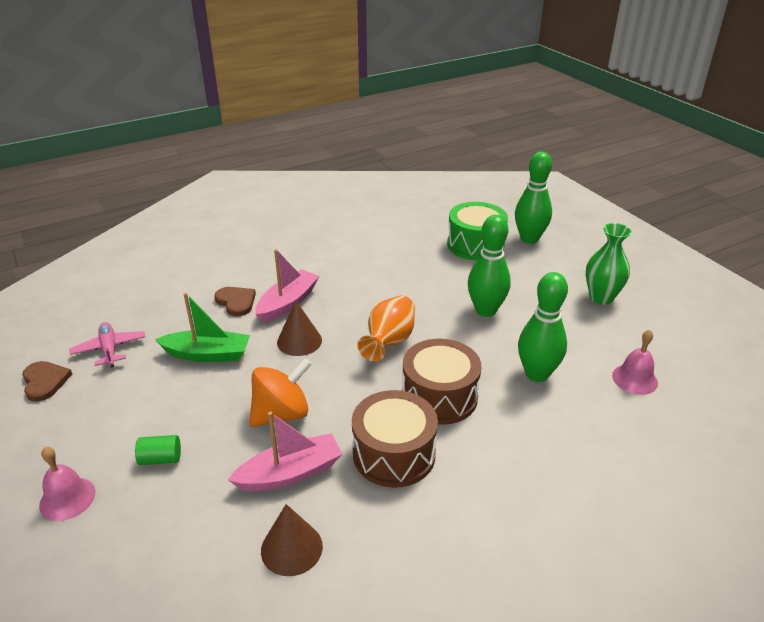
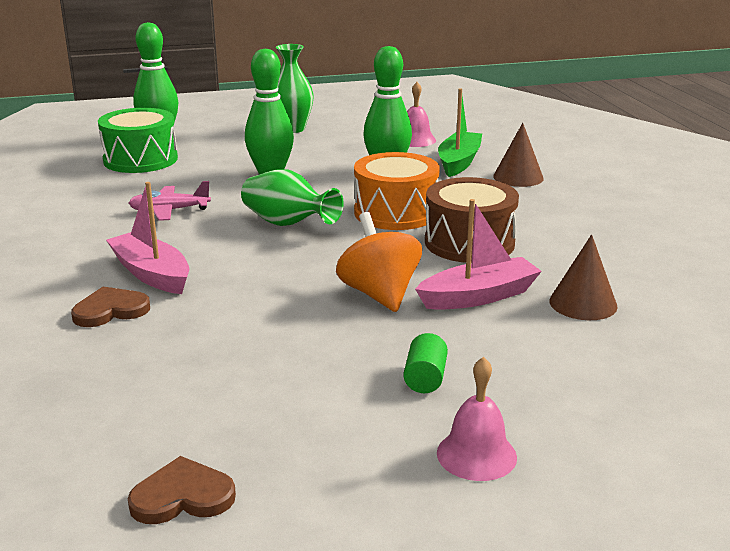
camera: 75 degrees left, 10 degrees down
(109, 349) = (139, 426): pink plane -> pink plane (169, 211)
(207, 354) = (223, 338): green boat -> green boat (459, 162)
(290, 473) = (478, 296): pink boat -> pink boat turned 75 degrees clockwise
(299, 341) = (245, 273): brown cone -> brown cone (518, 177)
(389, 342) = (287, 224): orange vase -> green vase
(439, 396) = (395, 212): brown drum -> orange drum

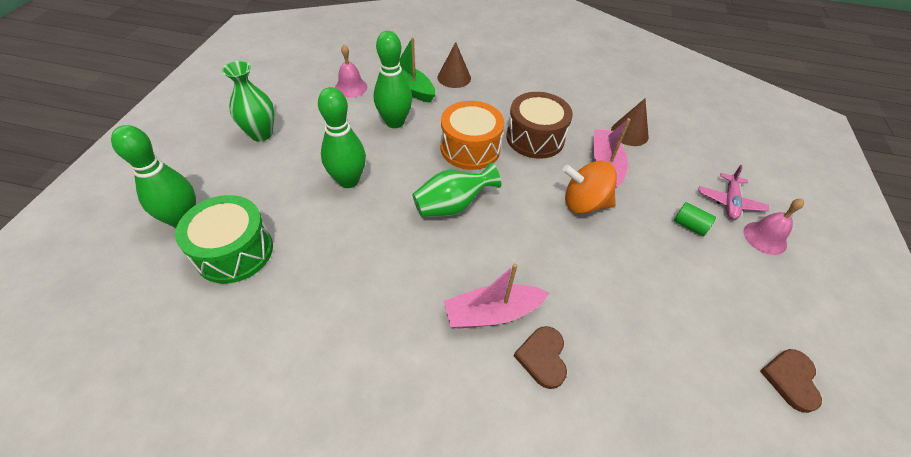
camera: 65 degrees left, 25 degrees up
(169, 211) = (375, 266): pink plane -> pink plane (729, 202)

